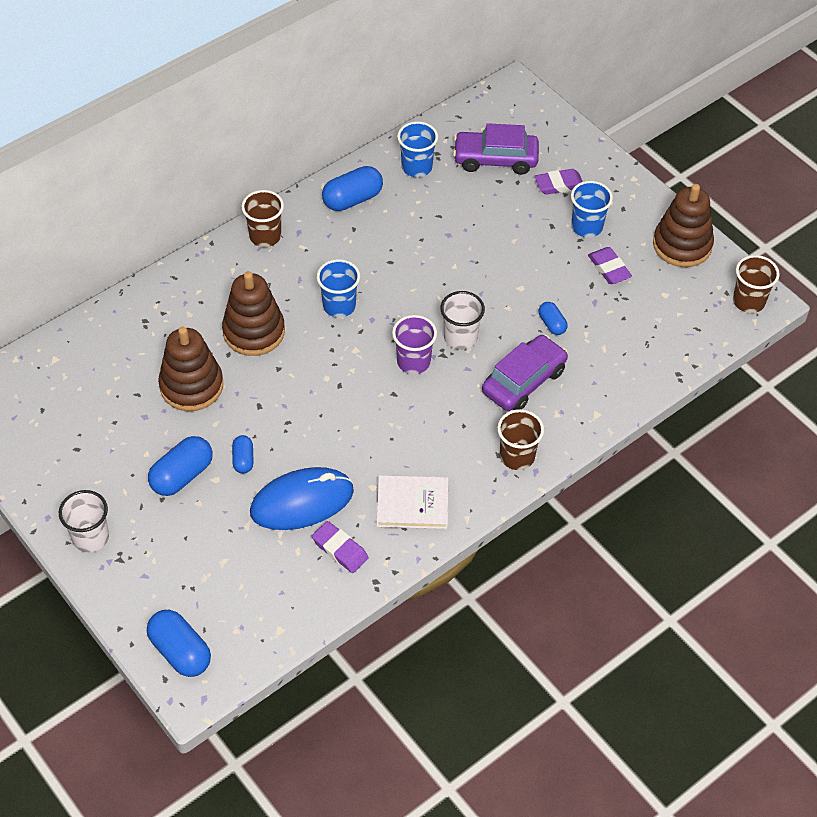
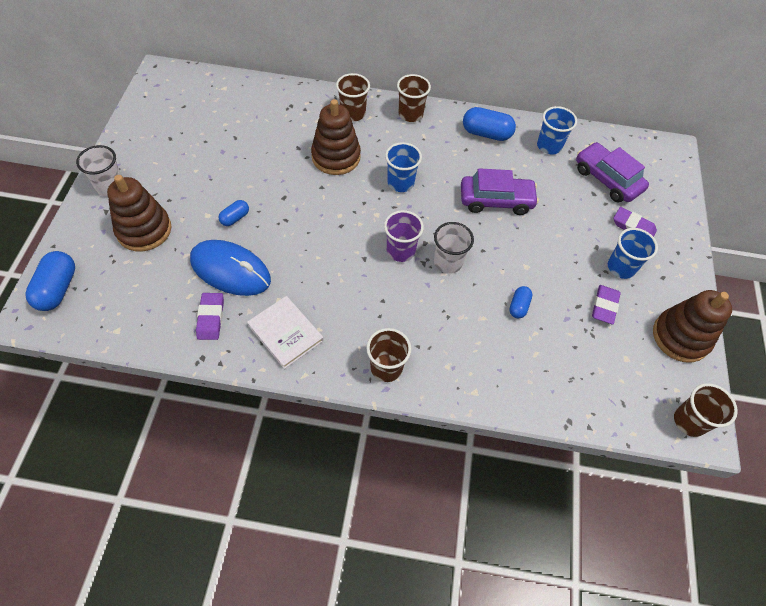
camera: 45 degrees right, 5 degrees up
(182, 475) = (195, 197): blue capsule -> none
(191, 386) = (266, 156): brown stacking toy -> brown stacking toy (144, 230)
(213, 279) = (353, 113): none -> brown cup
(524, 381) = (453, 325): purple car -> purple car (496, 200)

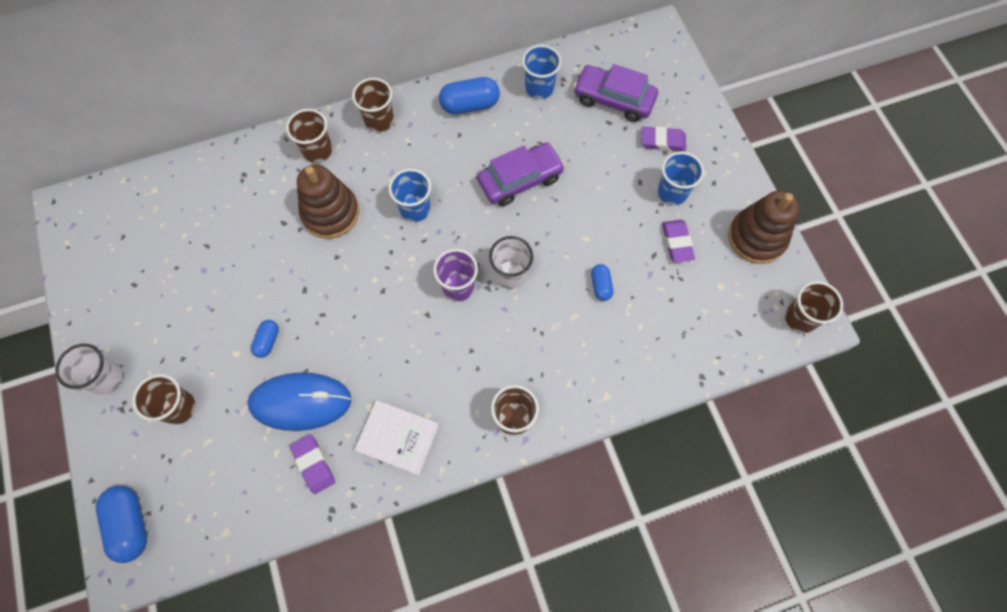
camera: 25 degrees left, 10 degrees up
(144, 230) = (179, 407): brown stacking toy -> brown cup

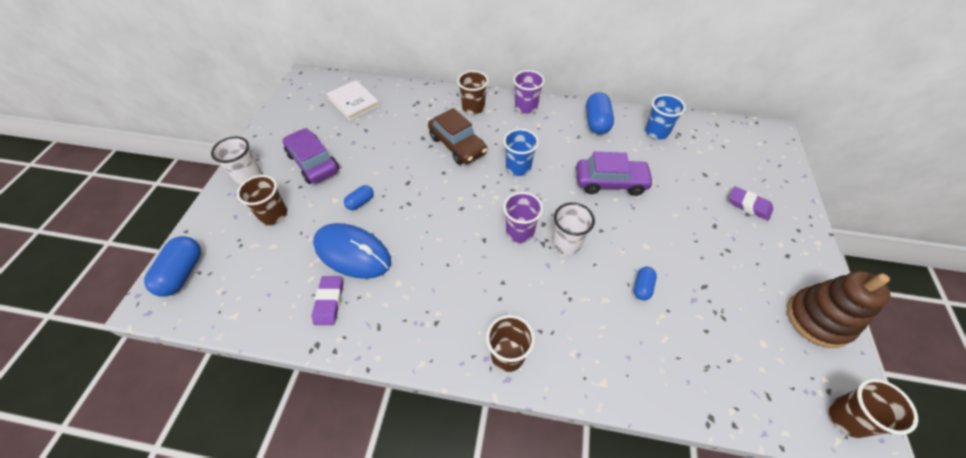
camera: 30 degrees right, 15 degrees down
(330, 213) = (457, 145): brown stacking toy -> brown car
(379, 120) = (526, 107): brown cup -> purple cup
(398, 438) = (403, 317): white book -> white book (353, 102)
(470, 105) = (596, 122): blue capsule -> blue capsule turned 75 degrees clockwise
(613, 99) = (716, 161): purple car -> purple car (313, 163)
(672, 192) = (743, 246): blue cup -> none
(677, 242) = (731, 286): purple eraser -> none

